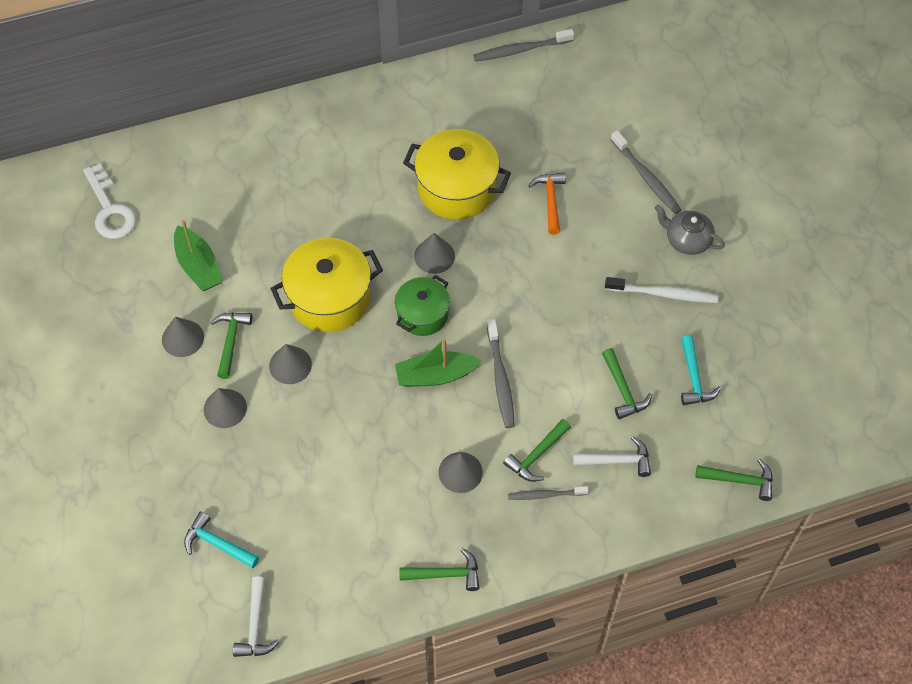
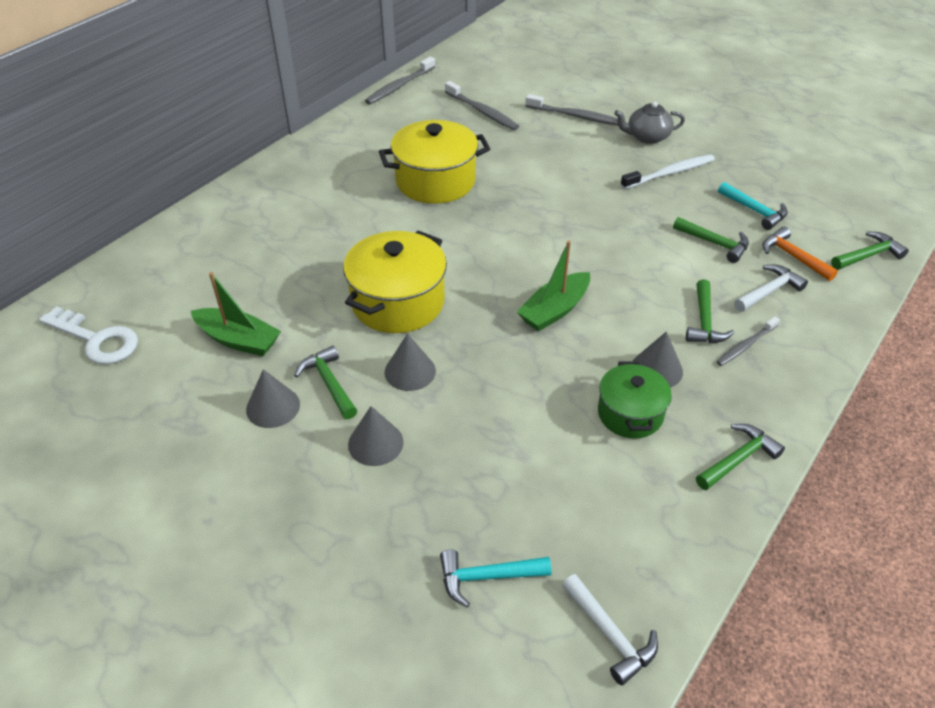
camera: 35 degrees left, 15 degrees down
(422, 314) = (496, 273): green pot -> green pot (630, 414)
(434, 256) = (463, 230): grey cone -> none
(500, 378) = (611, 284): grey toothbrush -> grey toothbrush (482, 111)
(550, 200) = (520, 157): orange hammer -> orange hammer (793, 256)

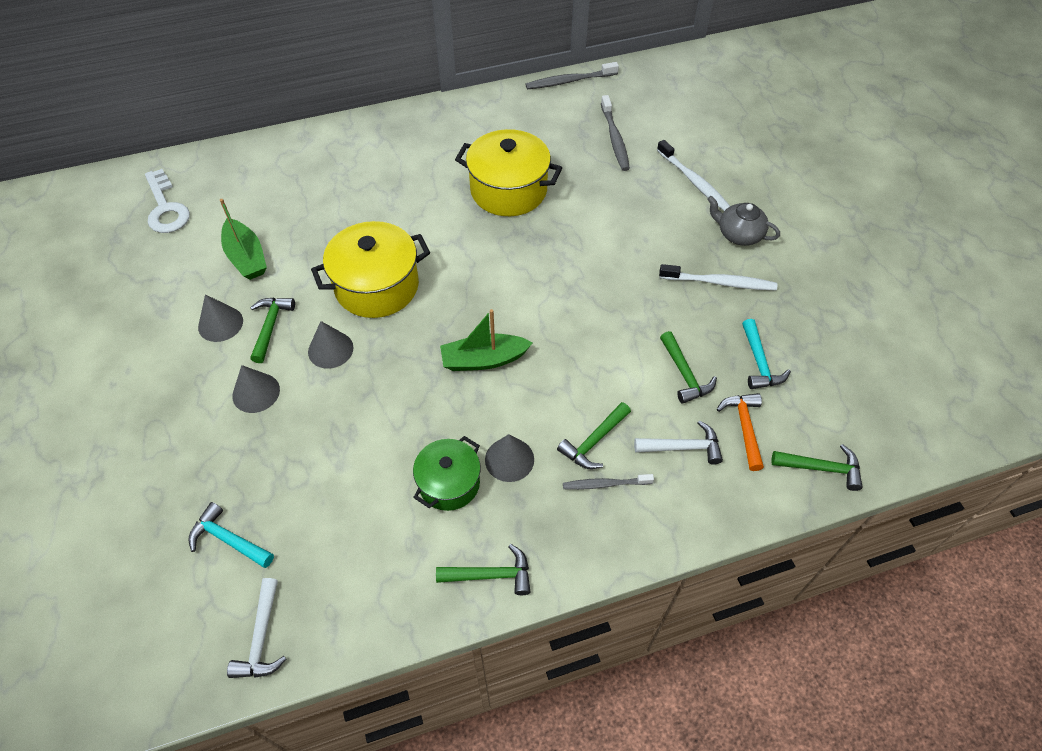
camera: 35 degrees right, 10 degrees up
(575, 116) = (693, 181): grey toothbrush -> white toothbrush

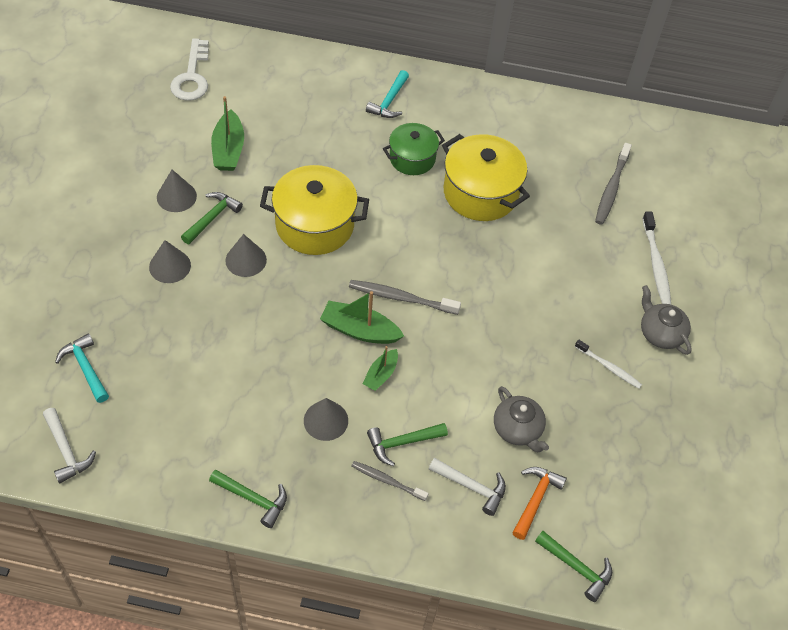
camera: 25 degrees right, 0 degrees up
(261, 638) = (66, 451): white hammer -> white hammer turned 60 degrees counterclockwise
(449, 483) = (267, 413): green pot -> green pot (412, 158)
(531, 390) = (381, 374): none -> green boat
(569, 81) = (609, 113): grey toothbrush -> grey toothbrush (401, 298)
(684, 374) = (518, 429): green hammer -> grey teapot
(719, 282) = (608, 367): white toothbrush -> white toothbrush, size x0.66
(759, 363) = (591, 454): turquoise hammer -> turquoise hammer (389, 101)

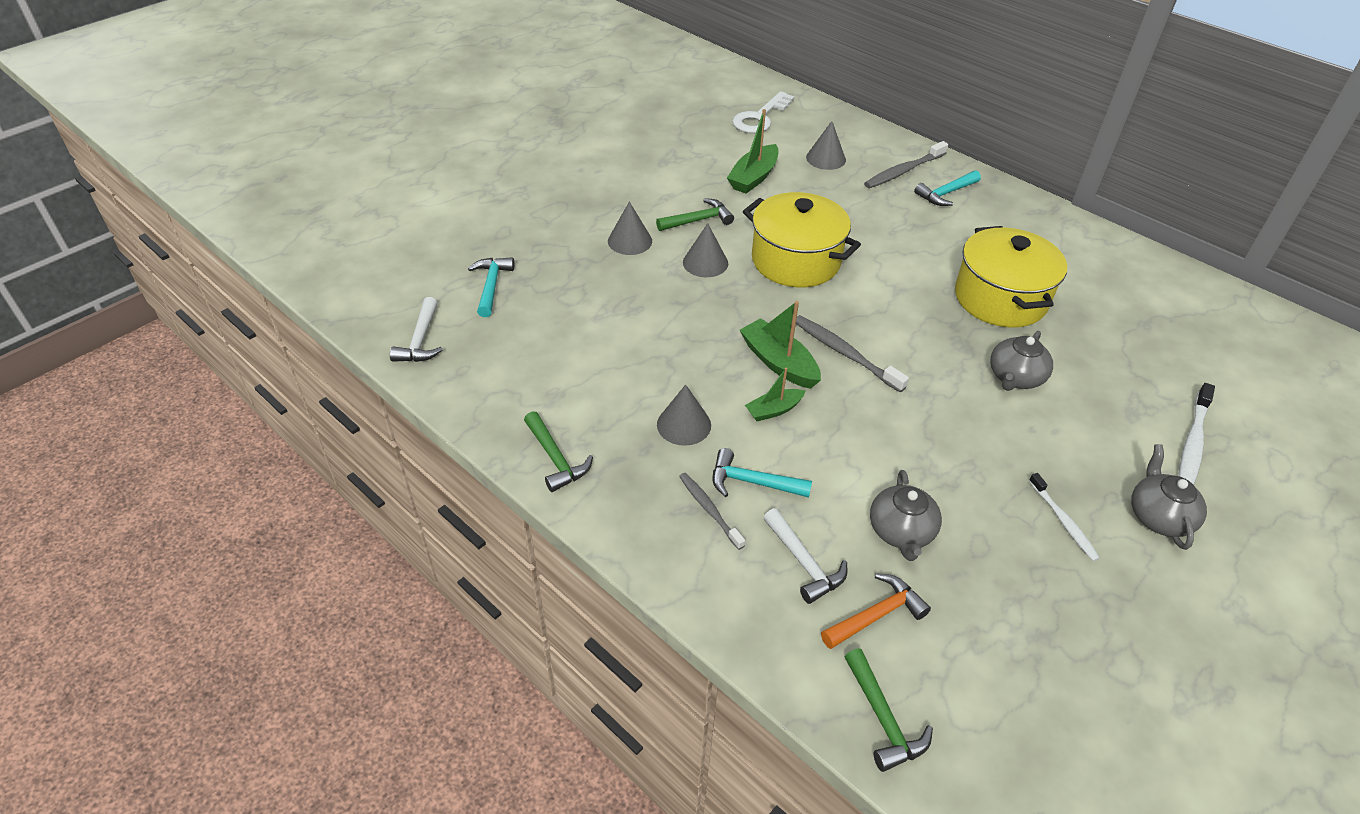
camera: 35 degrees right, 10 degrees down
(176, 196) = (677, 194): grey cone -> grey cone (826, 158)
(402, 443) = (752, 482): green hammer -> turquoise hammer
(412, 158) = (939, 245): green pot -> none
(525, 262) = (1015, 377): none -> grey teapot
(611, 188) = (1171, 351): grey toothbrush -> grey toothbrush (904, 171)

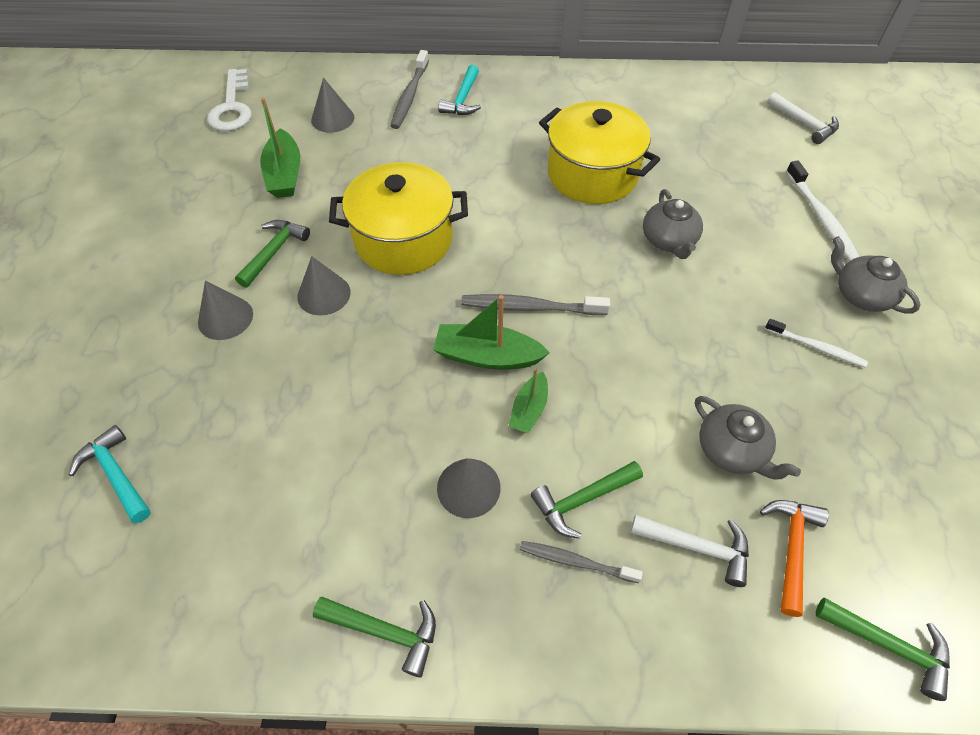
camera: 40 degrees left, 10 degrees up
(420, 340) = (90, 609): white hammer -> white hammer (804, 124)
(752, 482) = (582, 500): turquoise hammer -> green hammer

